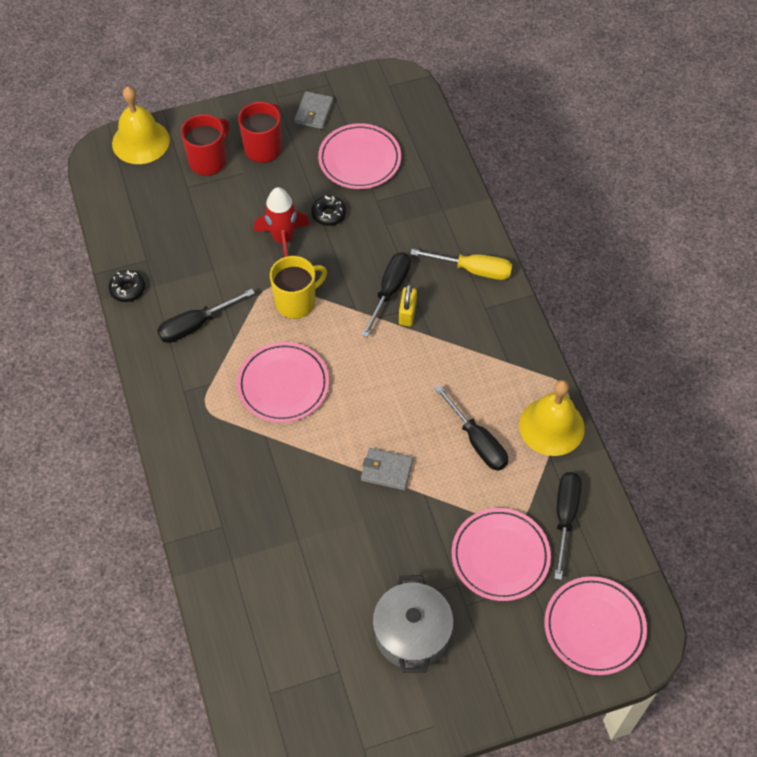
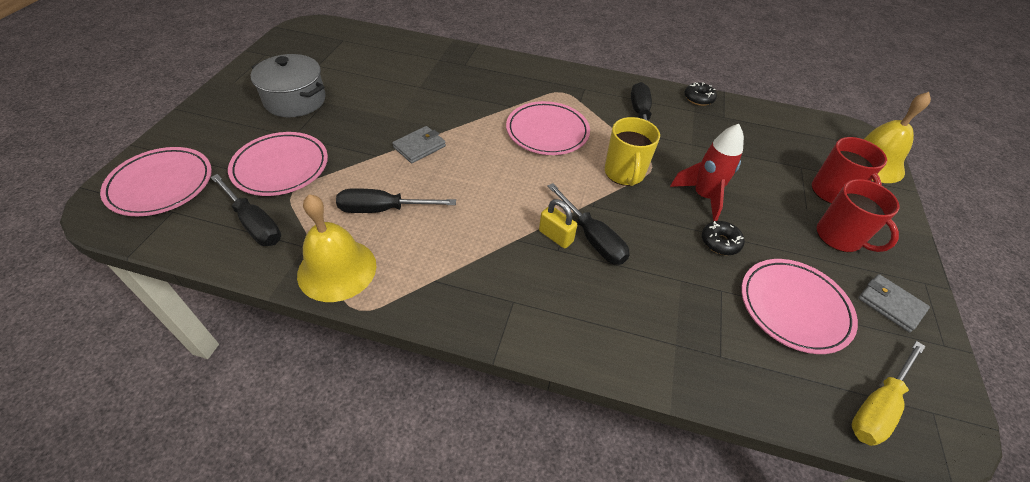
camera: 120 degrees right, 10 degrees down
(473, 270) = (570, 321): yellow screwdriver -> yellow screwdriver (877, 406)

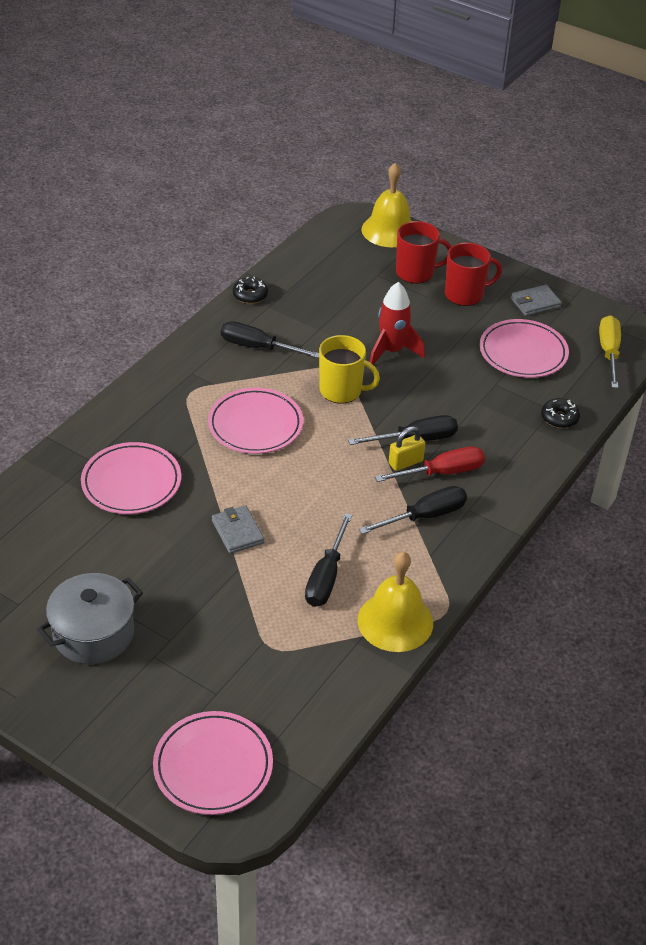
camera: 70 degrees left, 5 degrees down
(254, 223) = (309, 681): black screwdriver -> black screwdriver (425, 516)
(281, 167) = (225, 655): pink plate -> pink plate (131, 482)
(557, 268) = (442, 472): none -> red screwdriver
(720, 242) = (447, 364): black donut -> black donut (559, 418)
(877, 406) = (609, 352): yellow screwdriver -> yellow screwdriver turned 150 degrees counterclockwise

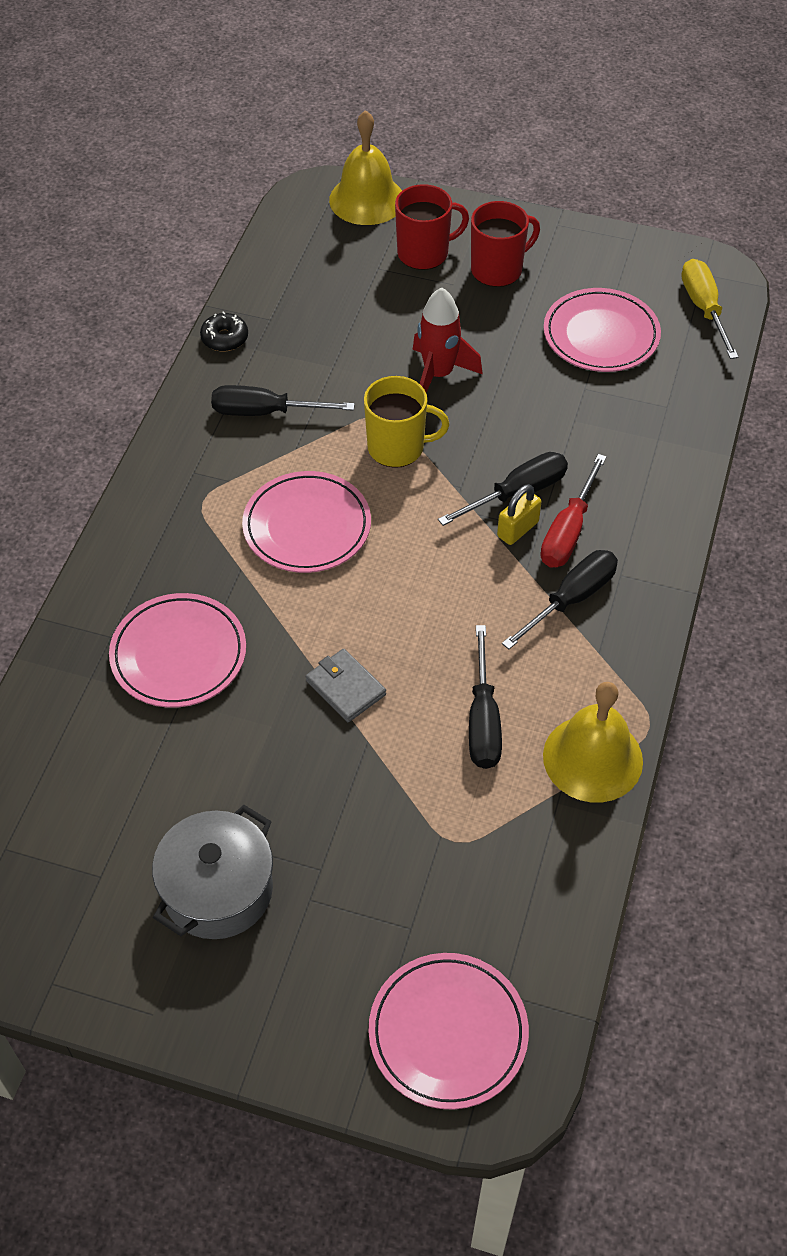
camera: 15 degrees left, 10 degrees up
(442, 472) = (568, 531): red screwdriver -> red screwdriver turned 150 degrees clockwise
(535, 303) = (588, 260): grey wallet -> none
(559, 418) = (680, 416): black donut -> none

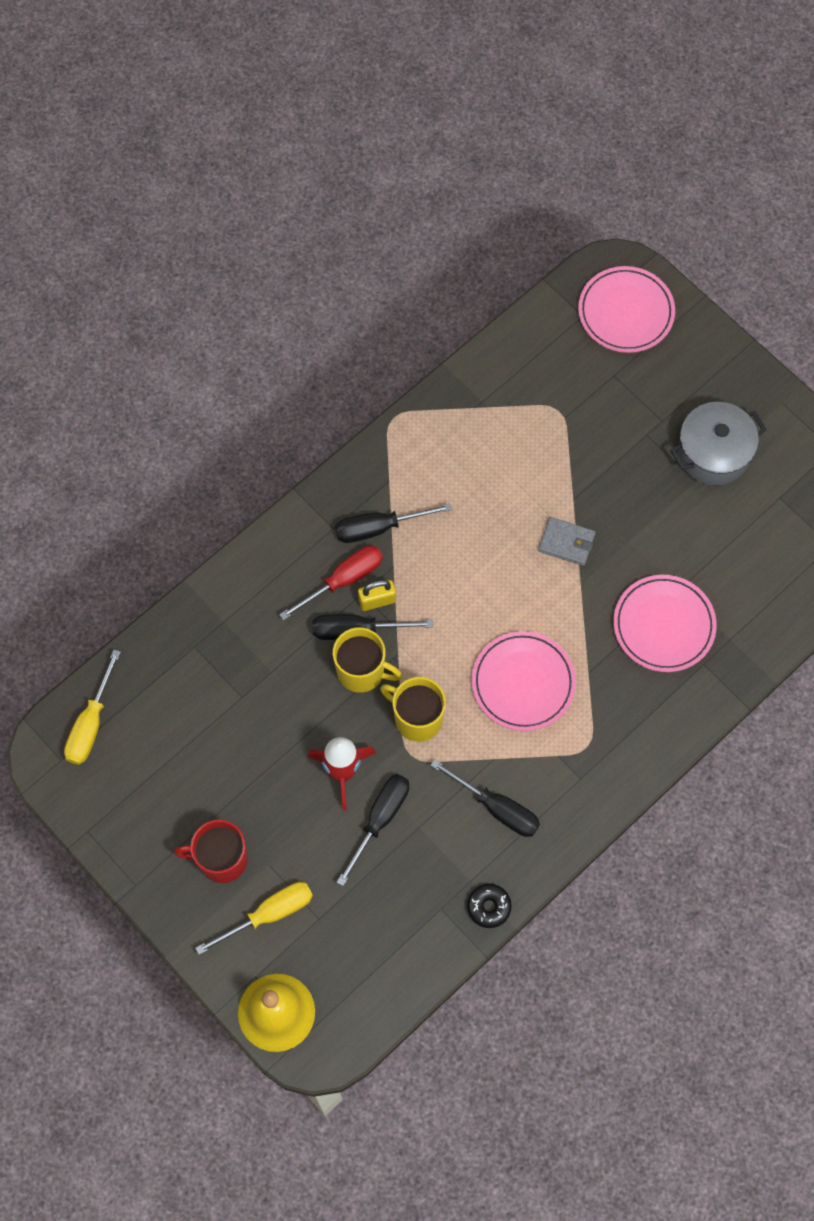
camera: 150 degrees left, 15 degrees up
(345, 688) = (566, 542): grey wallet -> grey wallet turned 60 degrees counterclockwise
(424, 253) = (269, 914): red mug -> yellow screwdriver
(483, 720) = (493, 475): black screwdriver -> black screwdriver (380, 819)
(484, 461) = (362, 671): none -> yellow mug
(592, 758) = (442, 416): yellow bell -> none
(601, 335) = (191, 742): pink plate -> none

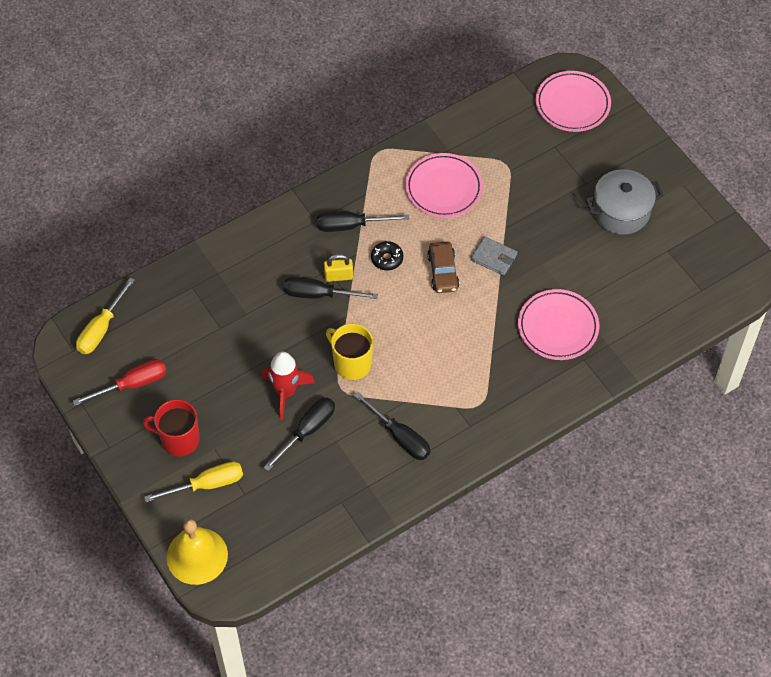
camera: 10 degrees right, 10 degrees down
(343, 580) = (316, 258): red screwdriver -> red screwdriver (132, 384)
(362, 671) = (316, 324): yellow mug -> none
(489, 907) = (379, 507): black donut -> black donut (387, 259)
(507, 573) = (443, 272): none -> brown car
(523, 683) = (439, 351): pink plate -> pink plate (443, 188)

